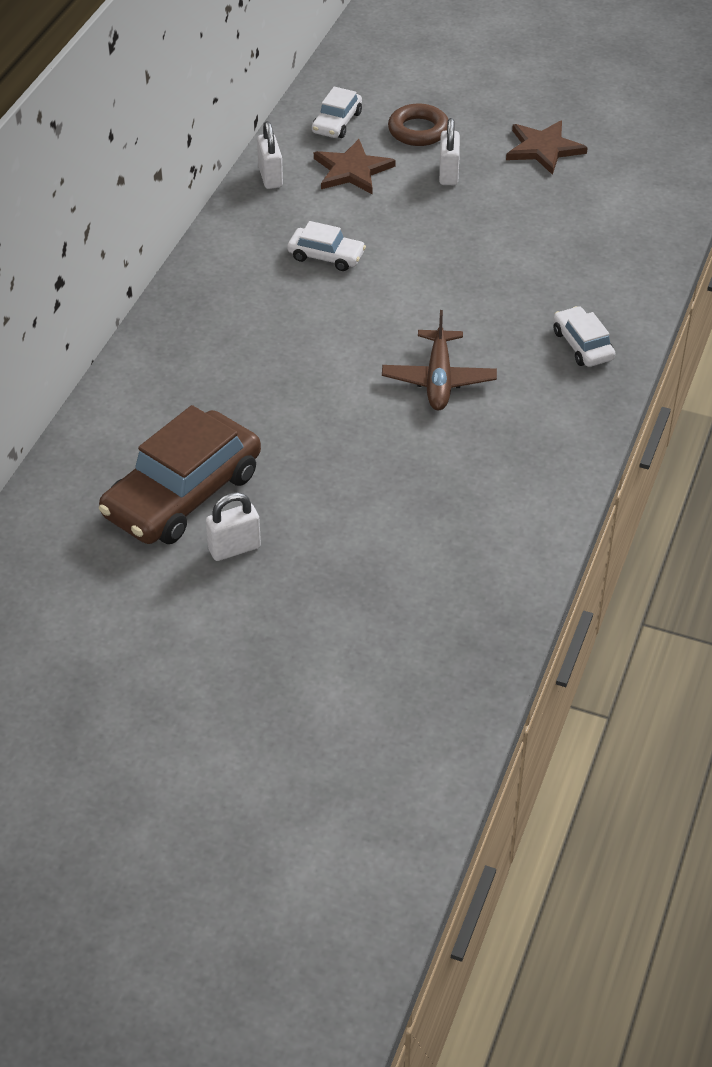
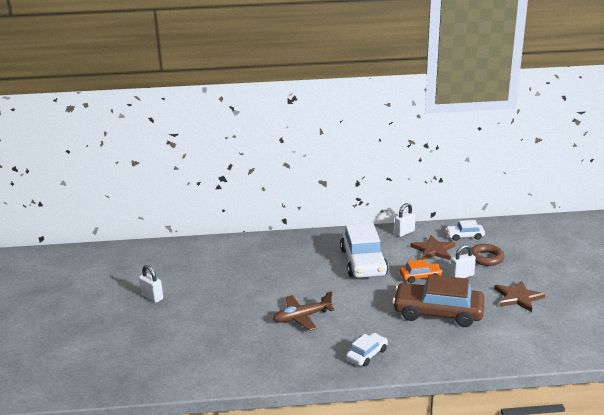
camera: 65 degrees right, 20 degrees down
(182, 494) = (178, 275): brown car -> brown car (438, 312)
(326, 256) = (363, 262): white car -> white car, size x2.02
(418, 214) = (420, 277): none -> orange car

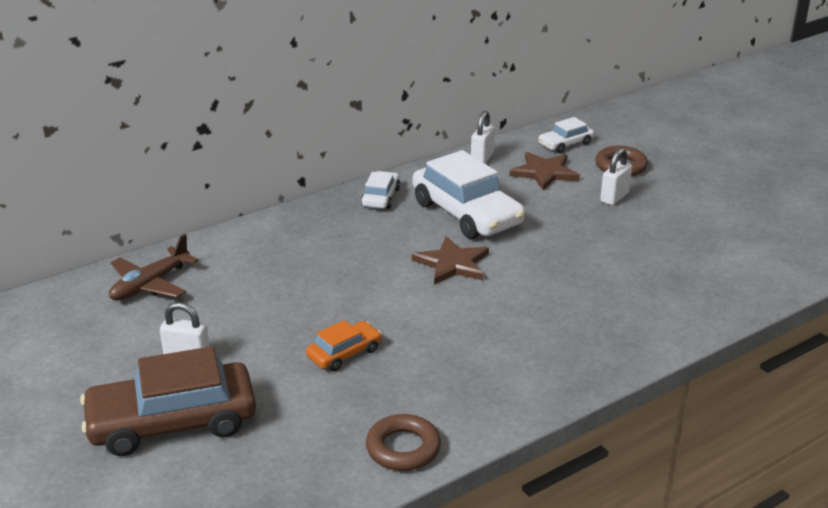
camera: 30 degrees left, 5 degrees up
(207, 375) = (403, 448): none -> brown ring
(302, 317) = (458, 317): brown plane -> brown plane (150, 285)
(367, 354) = (600, 340): white car -> white car (380, 197)
(420, 277) = (563, 213): orange car -> orange car (344, 353)
(438, 312) = (633, 254): brown car -> brown car (172, 422)
(518, 297) = (708, 207): brown star -> brown star (452, 264)

